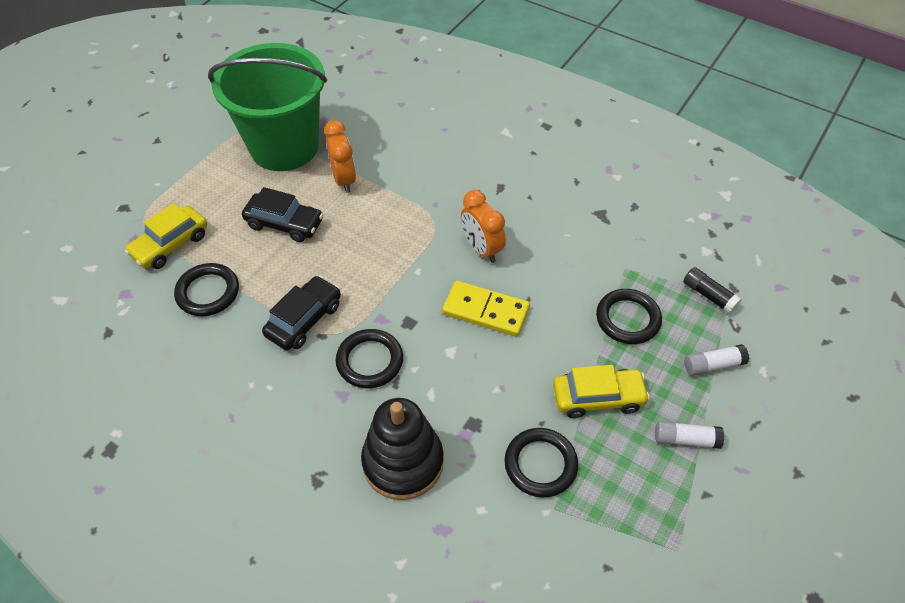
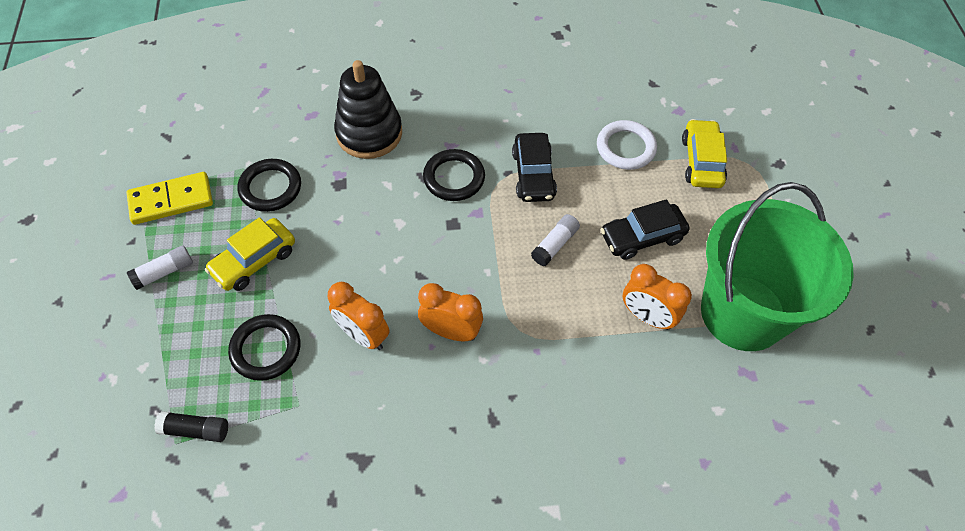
camera: 140 degrees right, 5 degrees up
(208, 292) = (625, 148): black ring -> white ring
(485, 311) = (398, 274): yellow domino -> yellow domino (171, 200)
(547, 284) = (363, 335): none -> orange clock
(713, 365) = (164, 353): white glue stick -> white glue stick (555, 245)

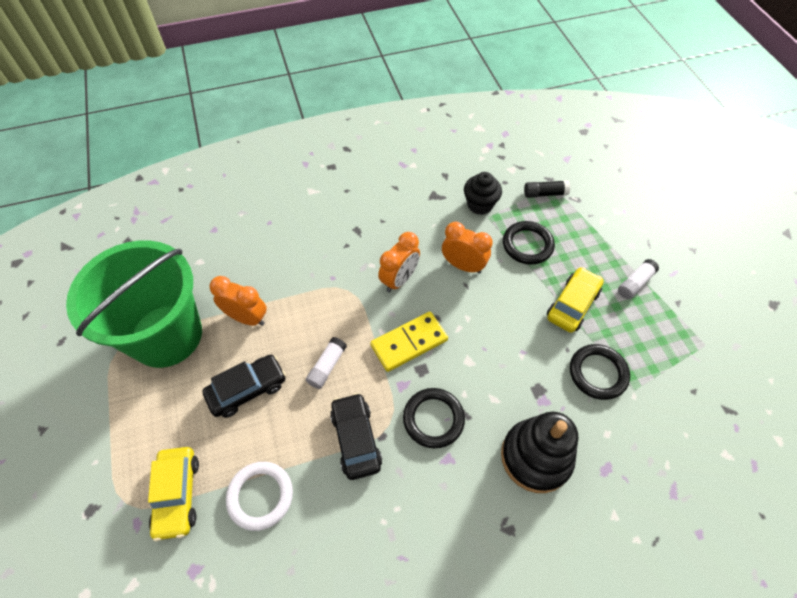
camera: 170 degrees right, 0 degrees up
(171, 200) = (674, 344): yellow domino -> yellow domino (409, 343)
(301, 429) = (480, 205): none -> black cupcake
(451, 331) = (399, 279): orange clock -> orange clock turned 60 degrees counterclockwise

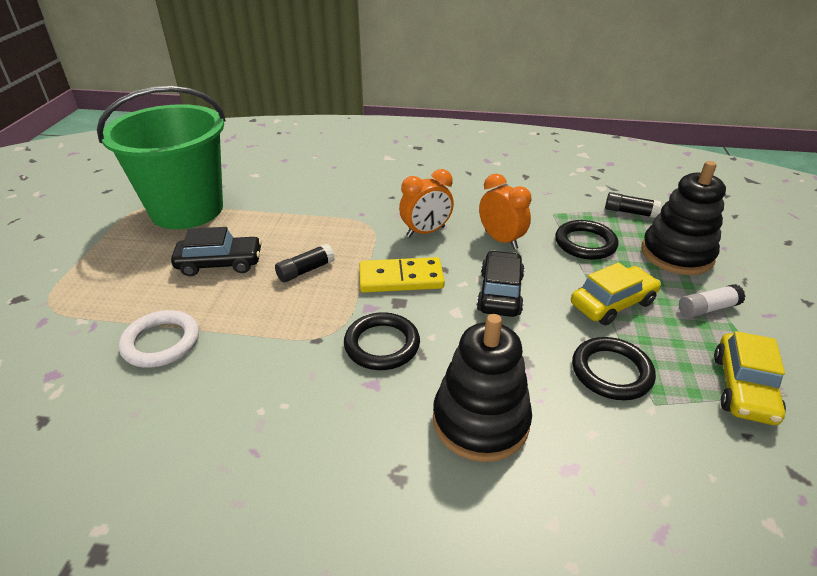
camera: 25 degrees right, 20 degrees down
(178, 495) = (94, 314): yellow car -> yellow car (743, 388)
(247, 318) = (262, 218): orange clock -> none
(327, 366) = (305, 270): white glue stick -> black glue stick
(356, 439) = (288, 332): black car -> black car (500, 293)
(480, 205) = (549, 203): black cupcake -> none
(595, 232) = (676, 254): none -> black stacking toy

